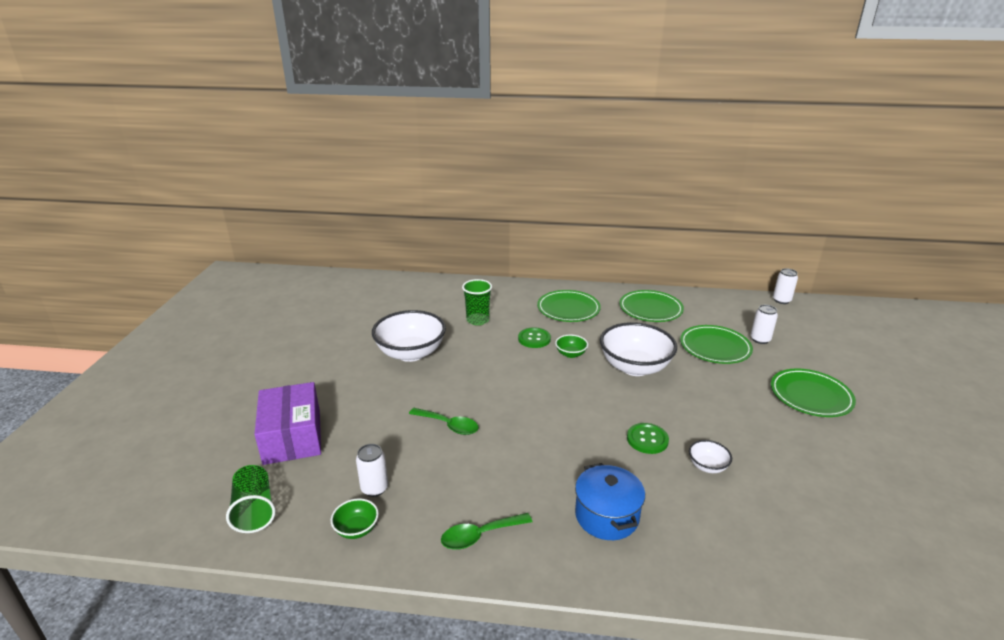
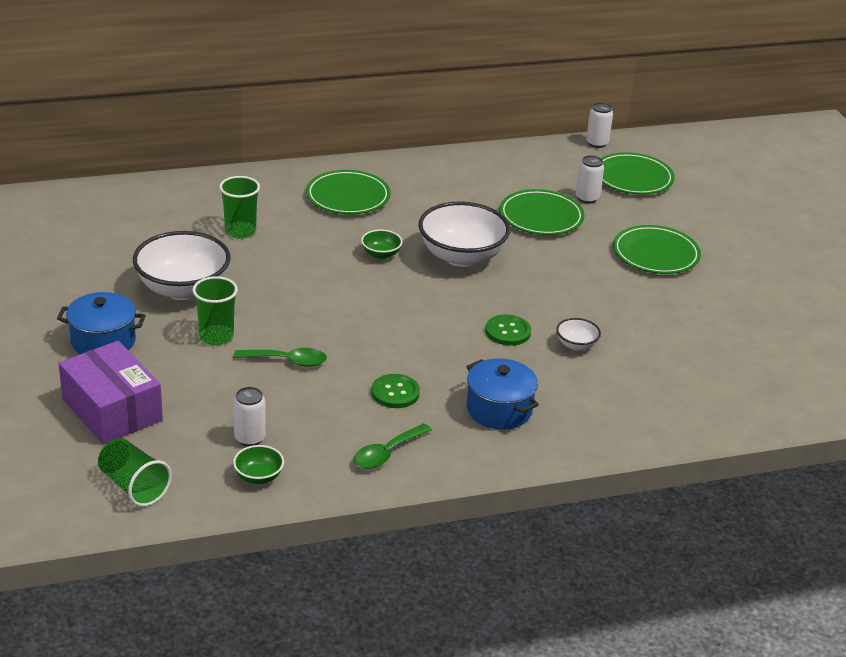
camera: 25 degrees left, 5 degrees up
(329, 380) = (103, 341): none -> blue pot
(409, 394) = (216, 336): none -> green cup
(534, 339) = (327, 243): green button -> green button (395, 393)
(650, 309) = (449, 180): green plate -> green plate (633, 178)

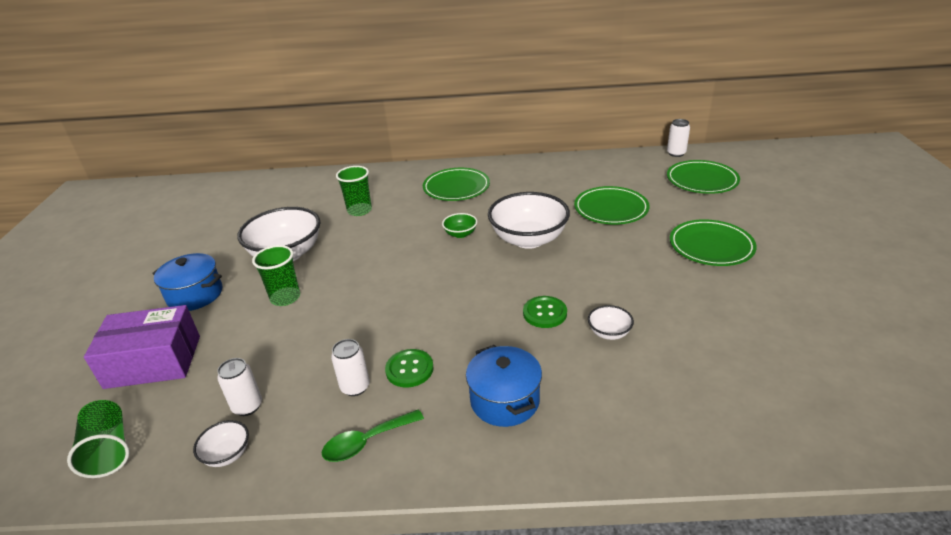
camera: 20 degrees right, 0 degrees up
(112, 410) = (153, 361): purple box -> purple box turned 75 degrees counterclockwise
(258, 476) = (227, 454): green bowl -> white bowl
(288, 361) = (330, 326): green spoon -> none
(587, 198) = (656, 195): white can -> white can (355, 387)

